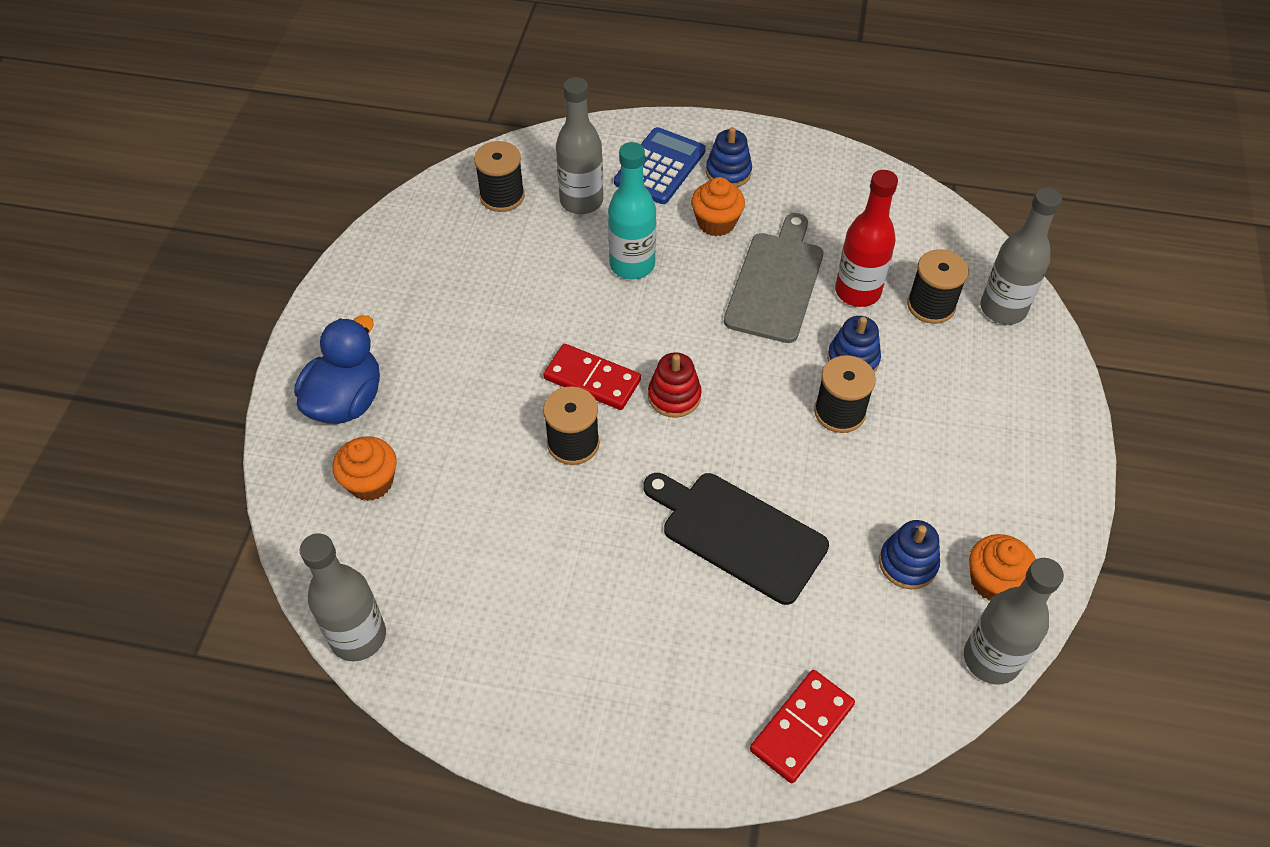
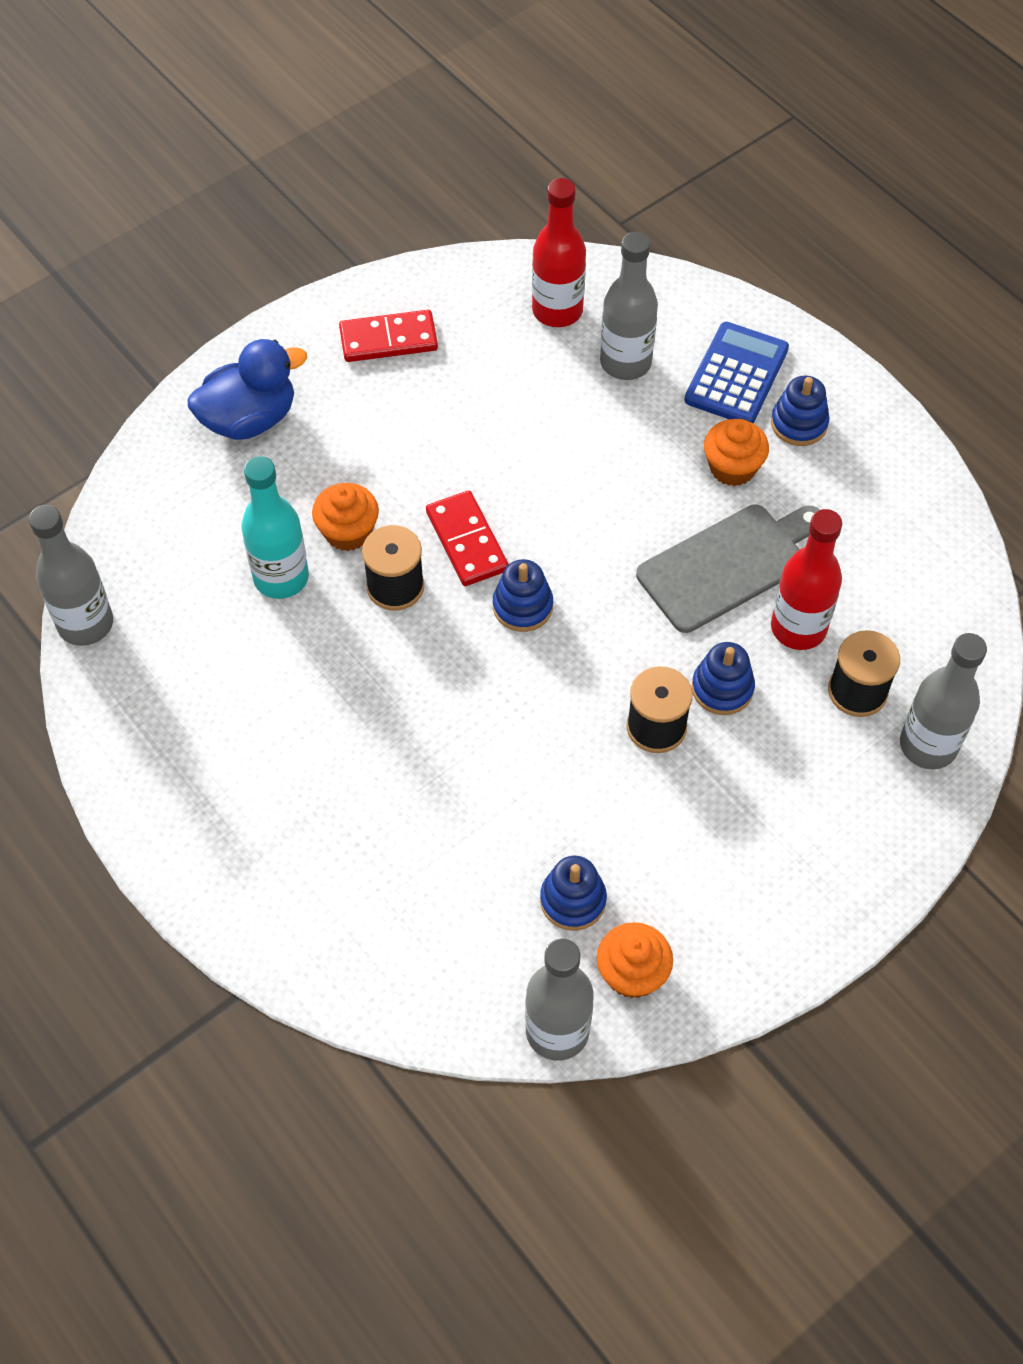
camera: 40 degrees right, 5 degrees up
(371, 482) = (206, 504): orange cupcake -> orange cupcake (348, 532)
(502, 196) = (557, 310): black spool -> red bottle
(632, 265) = (609, 457): turquoise bottle -> turquoise bottle (281, 578)
(660, 167) = (736, 375): blue calculator -> blue calculator turned 45 degrees counterclockwise
(674, 396) = (522, 606): red stacking toy -> blue stacking toy
(738, 534) = (454, 765): black cutting board -> none
(801, 727) = (343, 955): red domino -> red domino (388, 339)

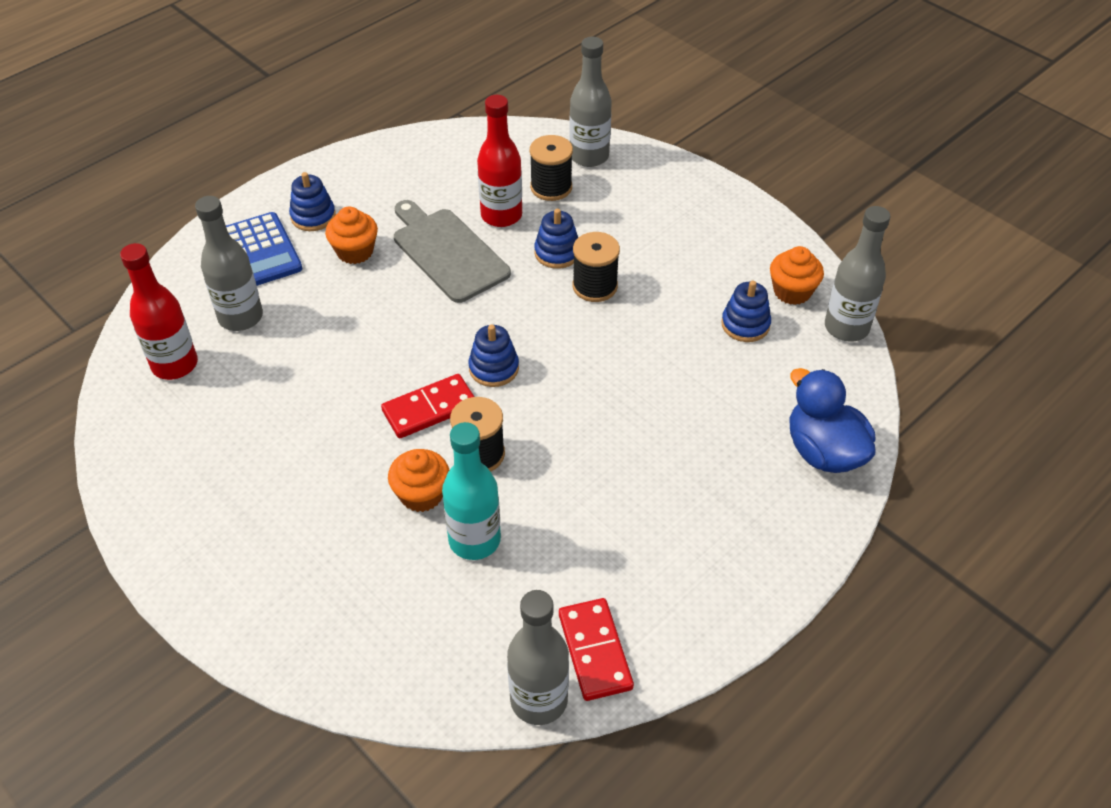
camera: 95 degrees left, 10 degrees down
(249, 419) = (284, 591): blue duck -> blue duck (824, 451)
(388, 339) = (193, 486): red domino -> red domino (594, 651)
(736, 375) = (261, 251): blue calculator -> blue calculator turned 135 degrees counterclockwise

